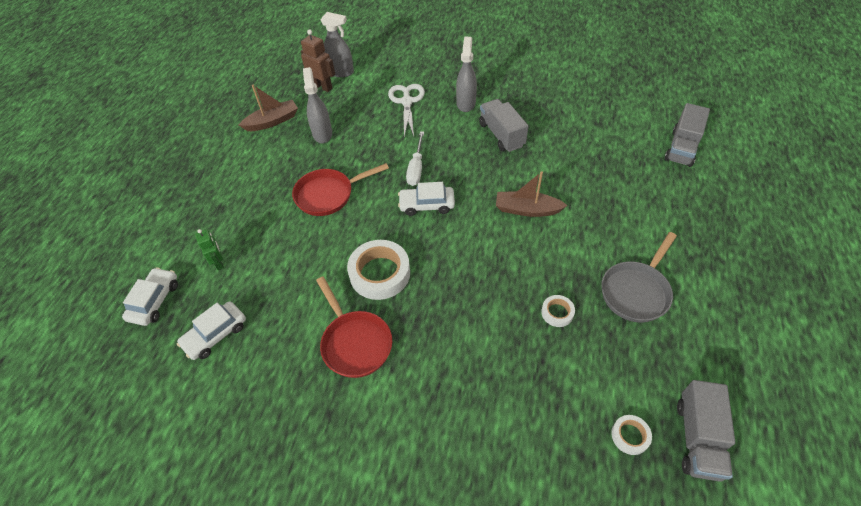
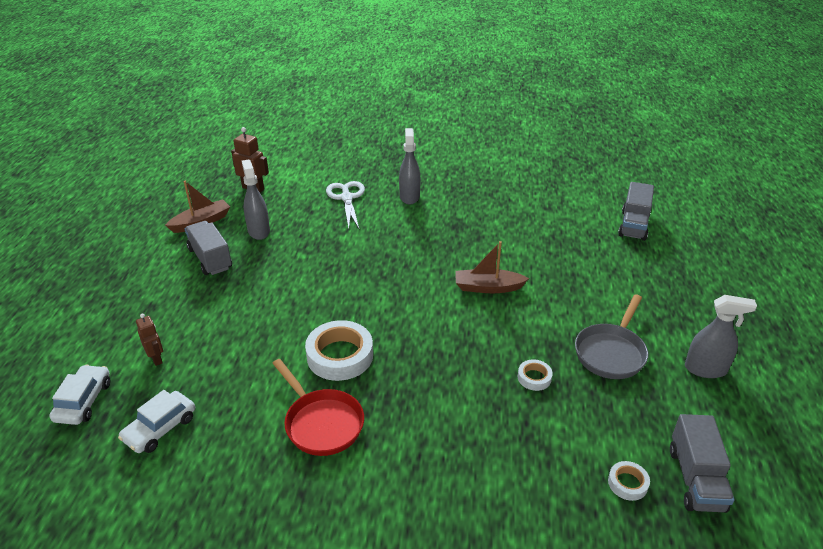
camera: 10 degrees left, 15 degrees down
(219, 263) = (156, 358): green robot -> brown robot
(328, 195) = (273, 286): red pan -> none
(340, 72) = (271, 174): grey spray bottle -> grey spray bottle (705, 369)
(416, 168) = (365, 257): white screwdriver -> none
(427, 205) = (382, 289): white car -> none
(501, 135) = (451, 223): grey truck -> grey truck (210, 259)

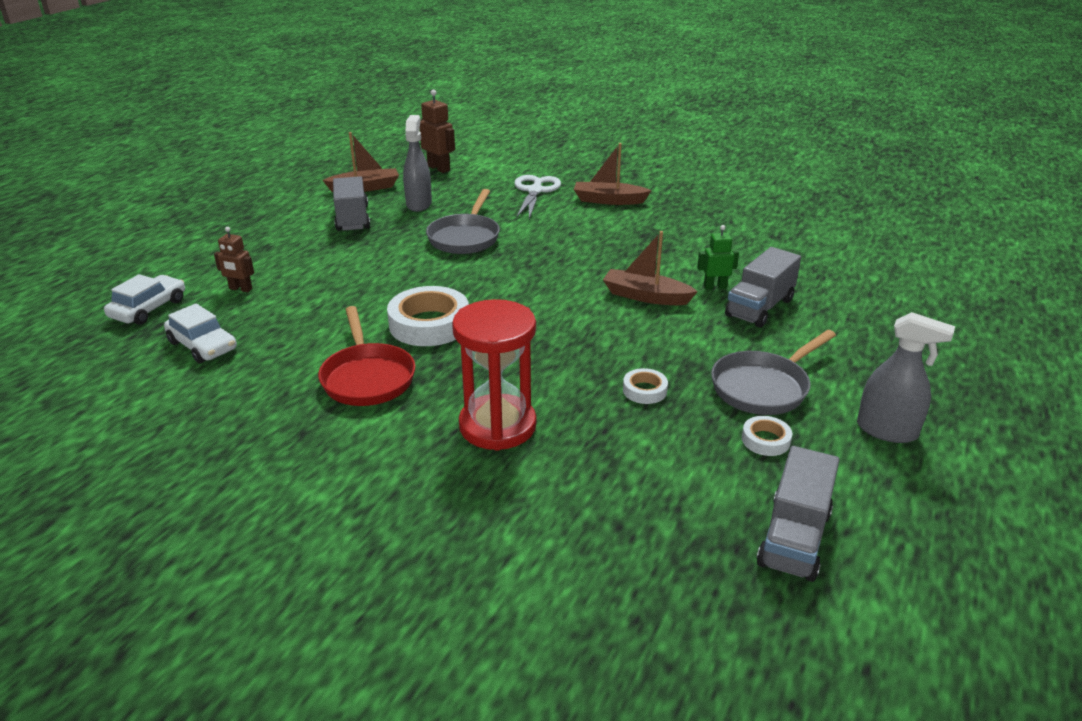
camera: 20 degrees right, 5 degrees down
(156, 358) = (240, 289): brown robot -> brown robot turned 120 degrees clockwise
(160, 428) = (203, 346): white car -> white car turned 105 degrees counterclockwise
(318, 259) = (465, 237): none -> grey pan
(409, 196) = (608, 200): grey spray bottle -> brown boat
(448, 441) = (497, 426): none -> red hourglass
(531, 267) = (715, 287): none -> green robot
(627, 483) = (695, 519): white tape -> white tape (765, 440)
(633, 225) = (882, 270): grey truck -> grey truck (759, 308)

